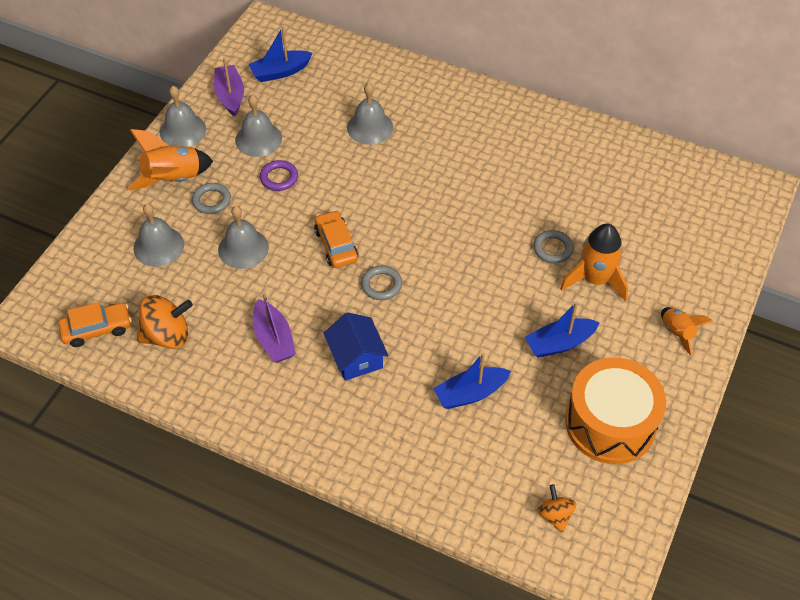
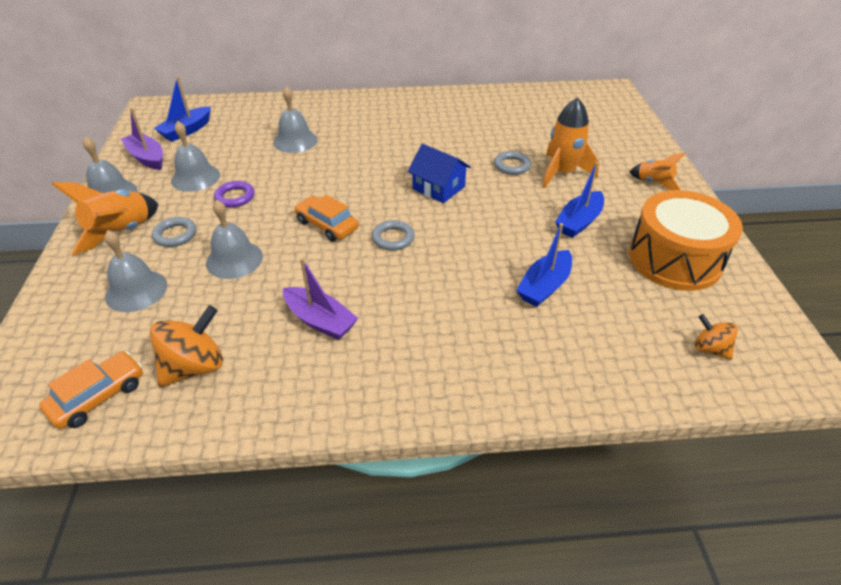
camera: 30 degrees left, 10 degrees down
(356, 357) = (416, 302): blue house -> blue house (438, 188)

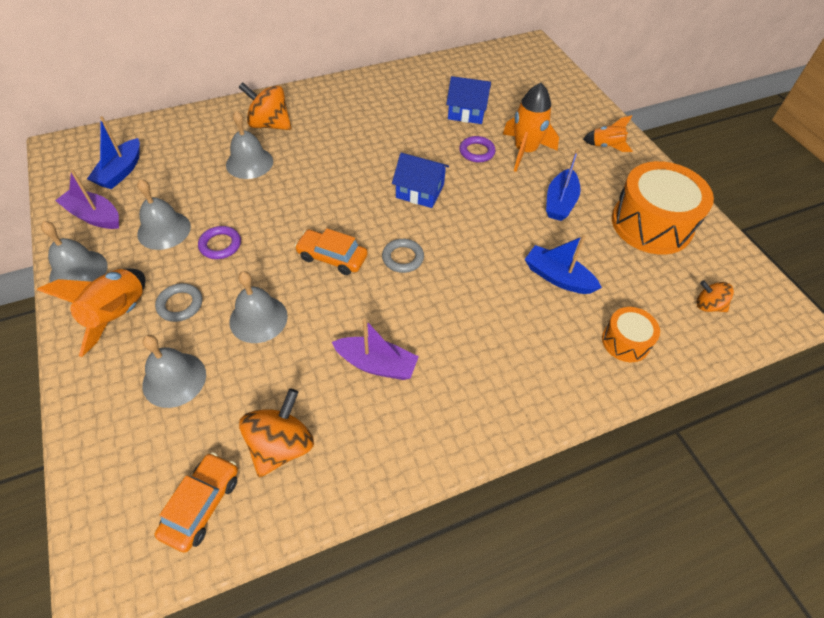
camera: 20 degrees left, 10 degrees up
(328, 116) = (269, 124): none -> orange spinning top
(512, 166) = (477, 152): grey ring -> purple ring
(518, 133) = (466, 112): none -> blue house
(544, 286) = (558, 277): blue boat -> blue boat turned 105 degrees clockwise
(593, 361) = (625, 341): none -> orange drum

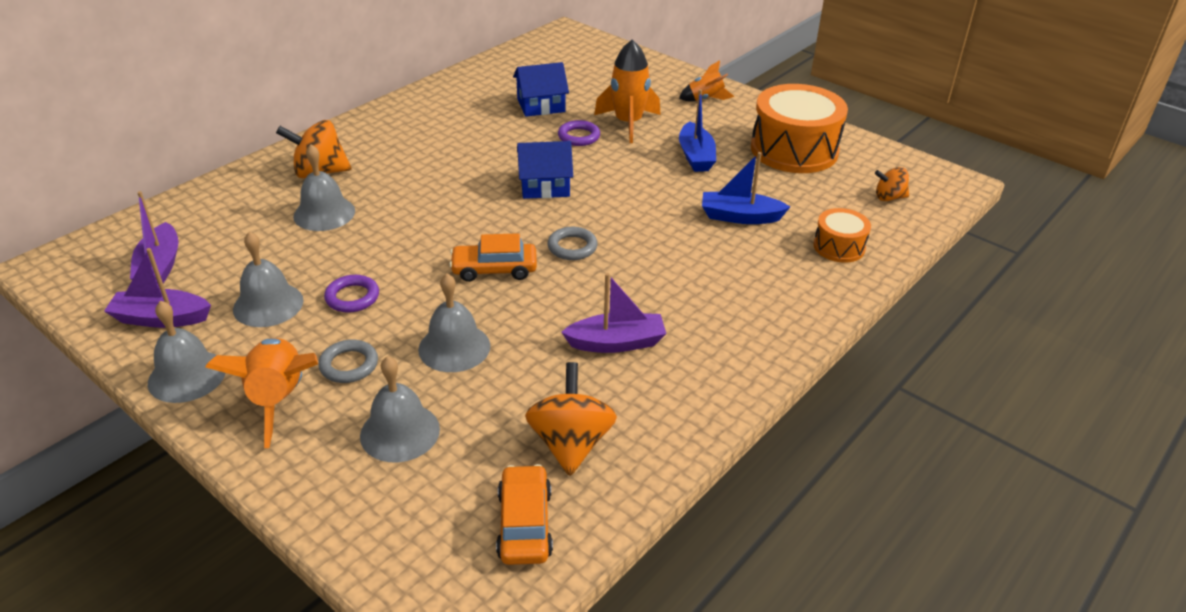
camera: 25 degrees left, 15 degrees down
(121, 172) = (160, 266): blue boat -> purple boat

